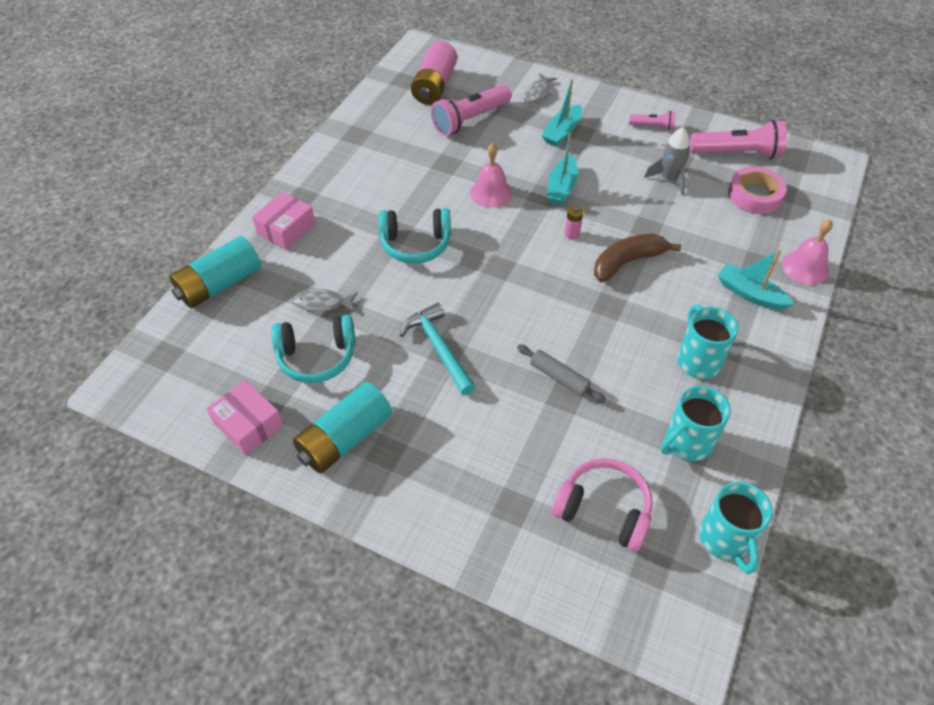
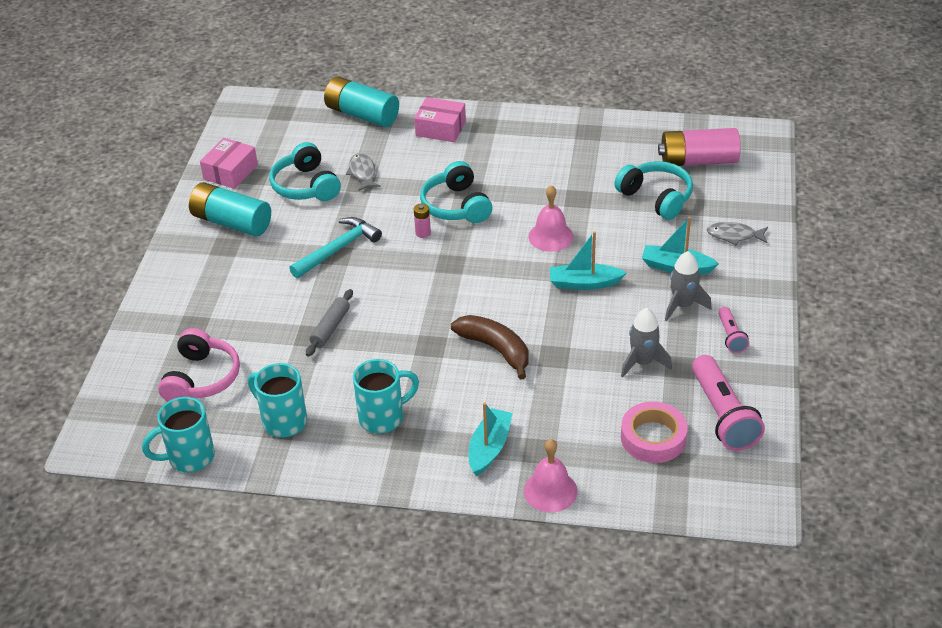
camera: 75 degrees right, 10 degrees down
(470, 120) = (656, 198): pink flashlight -> turquoise headphones
(572, 234) = (517, 303): pink battery -> pink battery (423, 233)
(609, 141) = (682, 305): none -> grey rocket

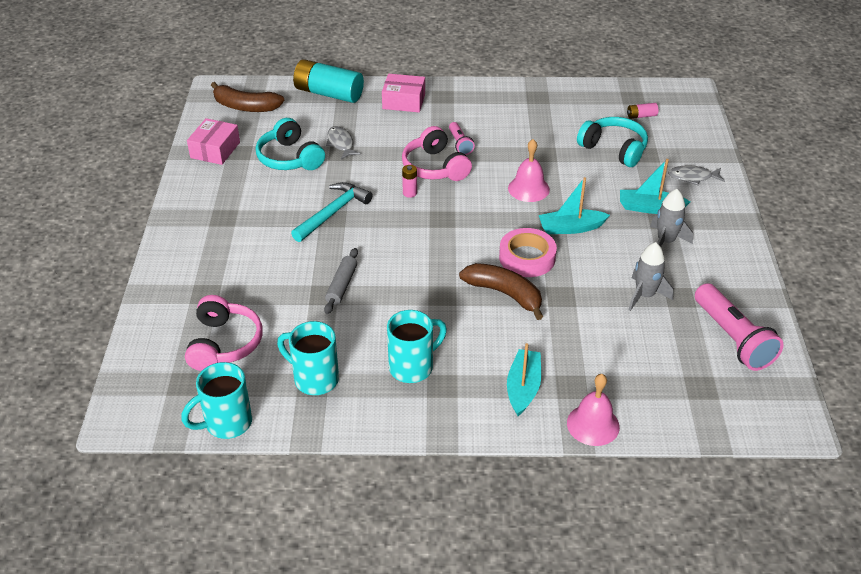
camera: 10 degrees left, 0 degrees up
(231, 222) = (225, 195): turquoise battery -> none
(271, 125) = (246, 107): none -> brown banana
(456, 206) = (435, 167): turquoise headphones -> pink headphones
(653, 438) = (675, 365): pink tape -> pink tape (527, 258)
(698, 161) = (641, 116): pink battery -> pink battery, size x0.43
(731, 336) = (717, 266): pink flashlight -> pink flashlight (460, 144)

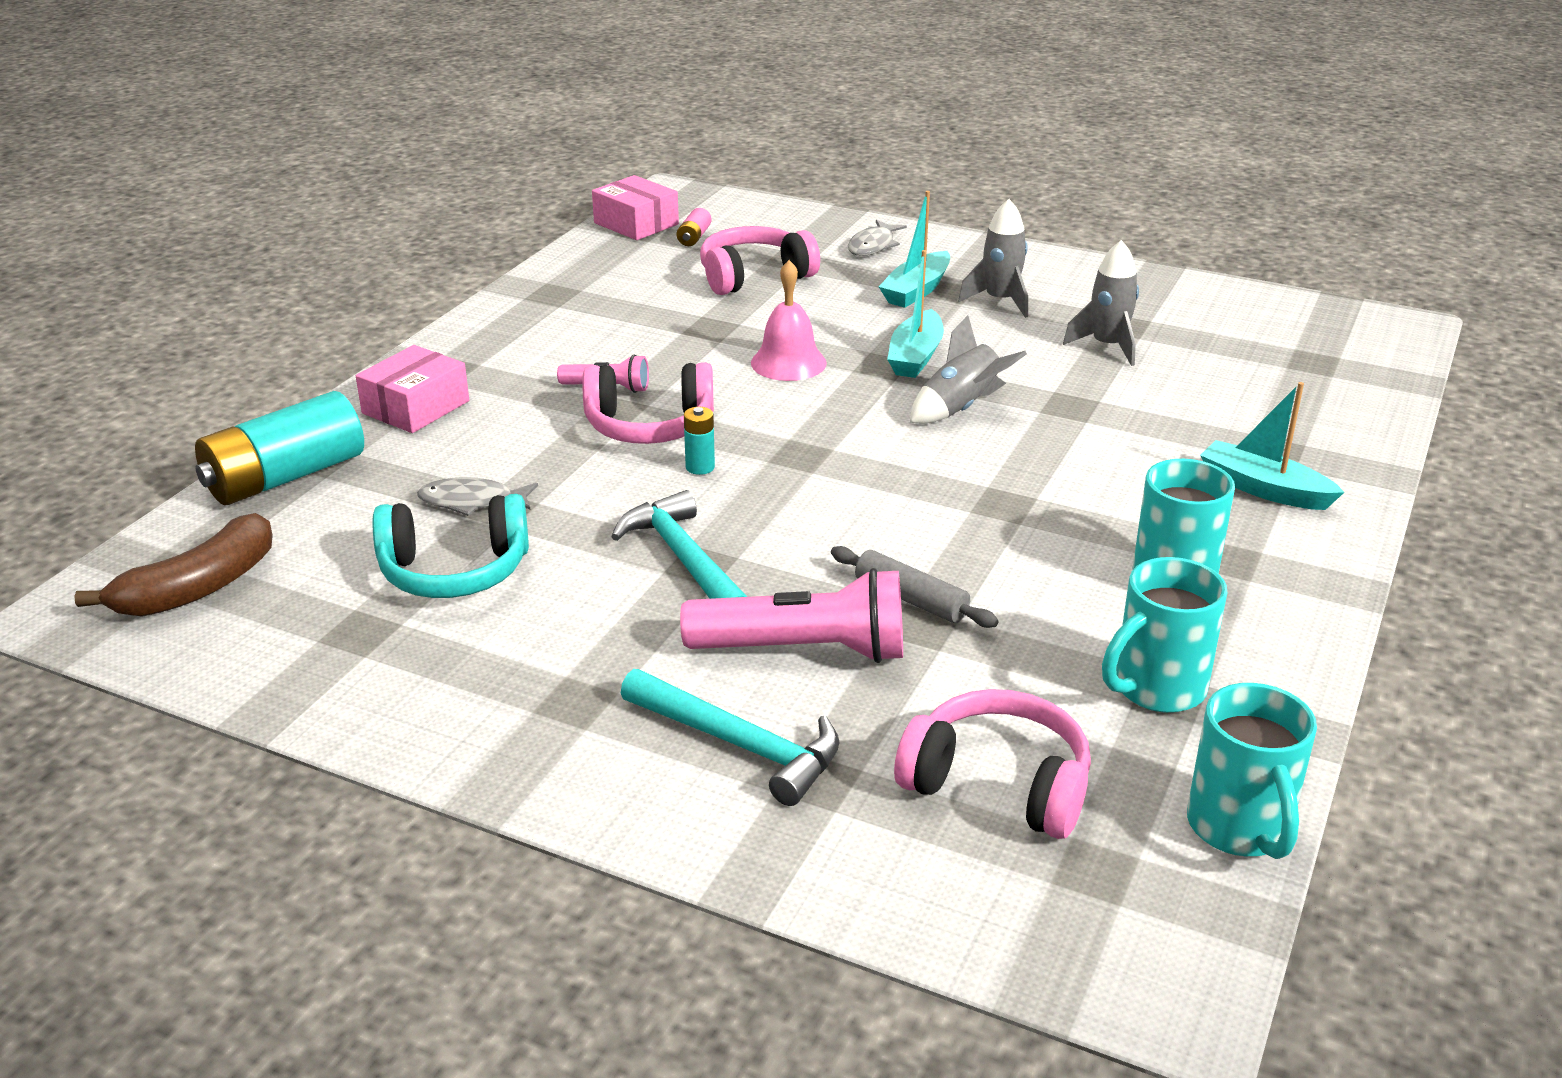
camera: 65 degrees left, 10 degrees down
(215, 150) = (314, 663): pink box -> pink box (636, 223)
(217, 267) = (740, 744): none -> turquoise hammer
(410, 193) = (700, 467): pink battery -> turquoise battery
(504, 294) = (1036, 449): brown banana -> none
(527, 258) = (961, 408): pink tape -> grey rocket
(593, 424) = (1362, 455): pink bell -> none
(614, 149) = (754, 276): turquoise headphones -> pink headphones
(733, 338) = (1228, 315): pink flashlight -> pink flashlight (805, 650)

